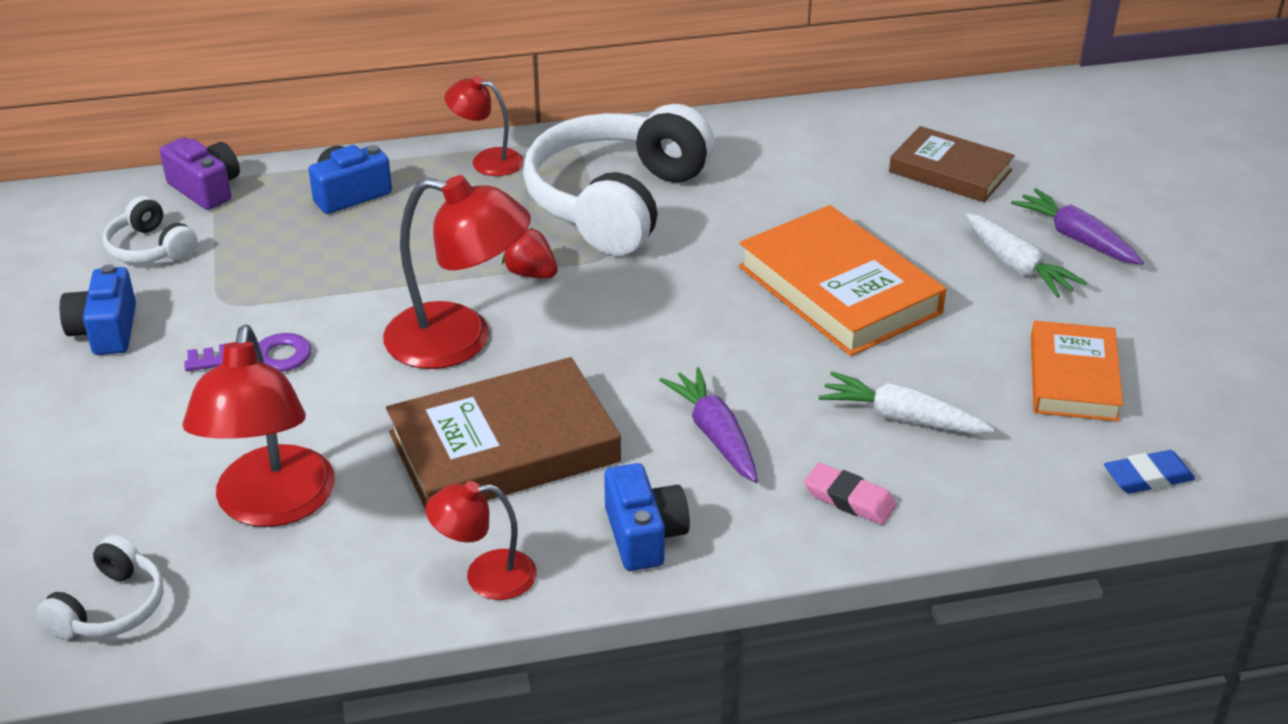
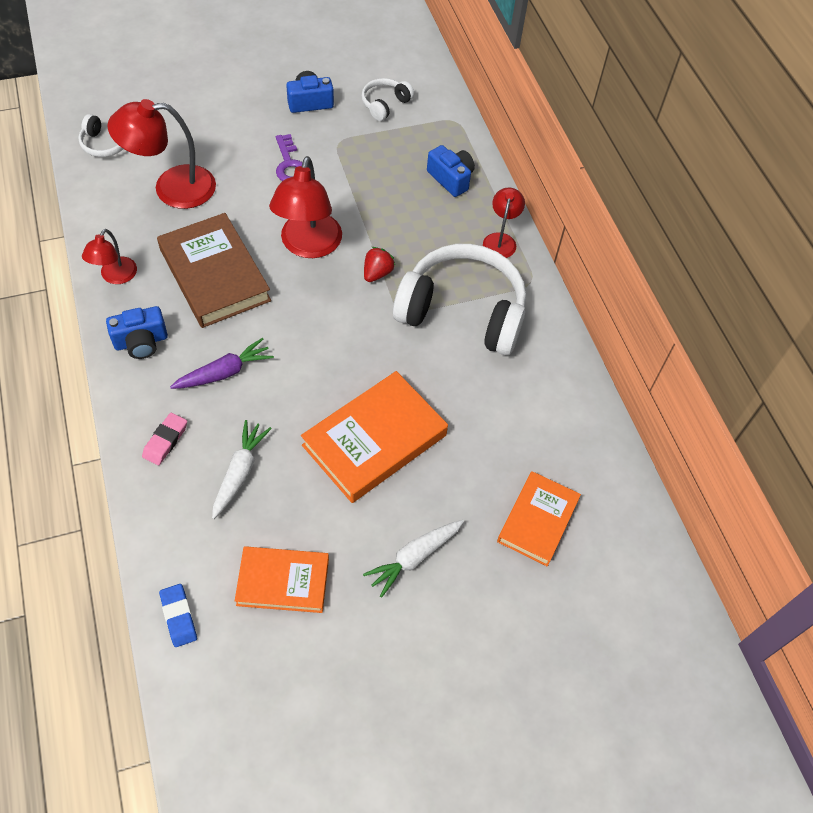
camera: 80 degrees right, 20 degrees up
(206, 189) = (447, 116): purple camera -> none
(485, 576) = (115, 276): red lamp -> red lamp turned 150 degrees counterclockwise
(950, 171) = (538, 520): brown book -> orange book
(1076, 238) = (456, 605): purple carrot -> none

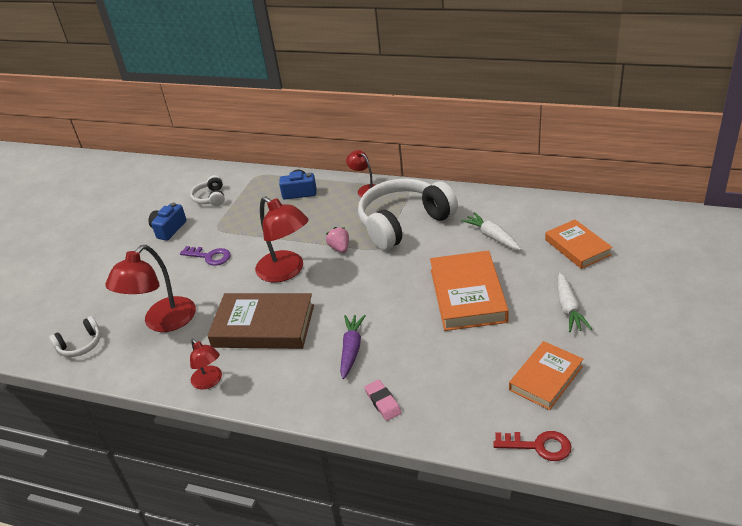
camera: 45 degrees left, 20 degrees down
(141, 342) = (283, 386): blue camera -> none
(178, 616) = (538, 446): blue eraser -> red key
(240, 472) = (441, 370): white carrot -> white carrot (492, 237)
(377, 273) = (340, 248): red strawberry -> pink strawberry

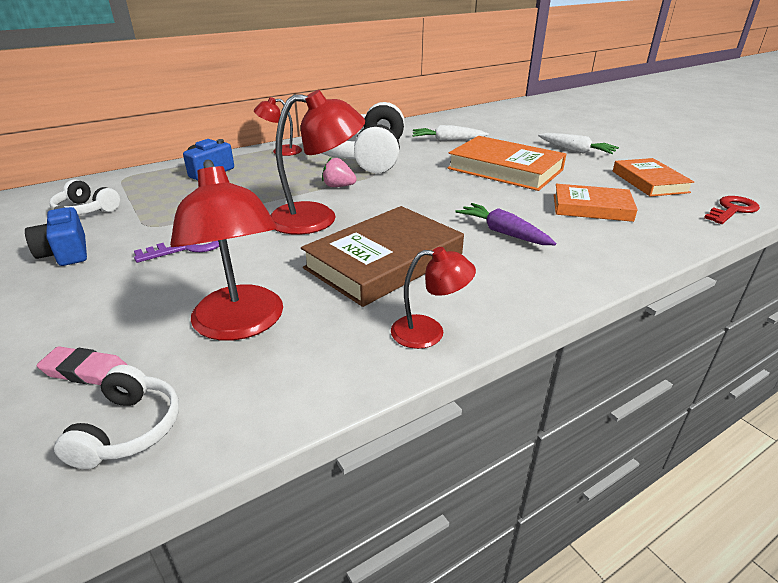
camera: 55 degrees left, 5 degrees down
(383, 402) = (605, 246): pink eraser -> pink eraser (85, 371)
(577, 247) = (510, 128): orange book -> orange book (591, 207)

